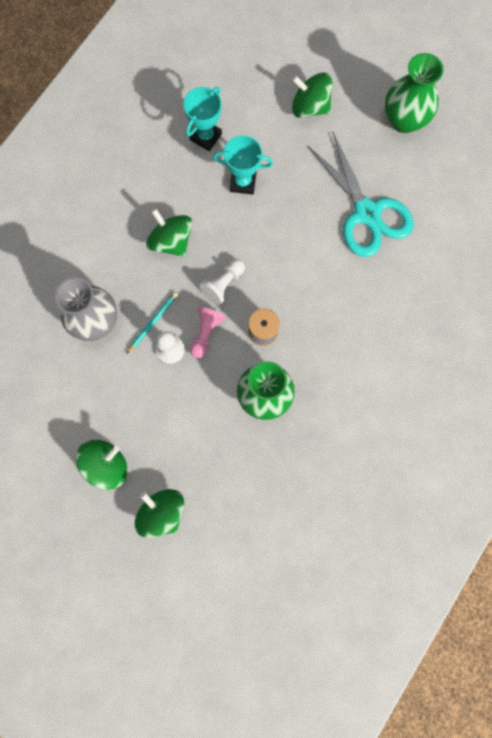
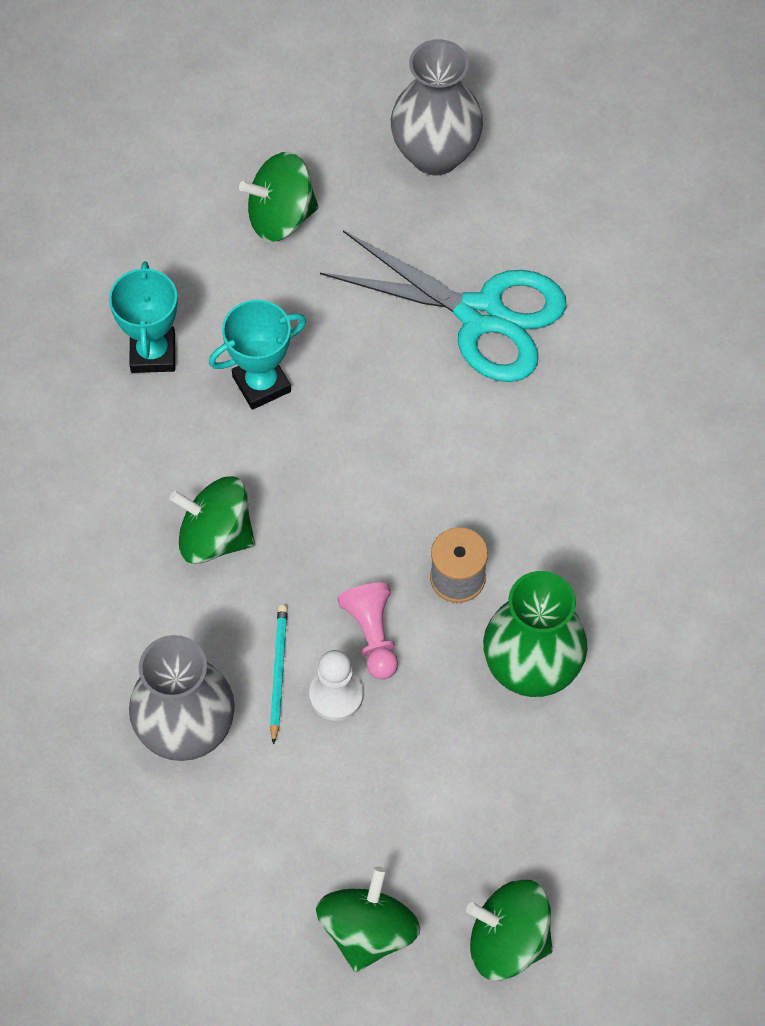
camera: 35 degrees left, 15 degrees down
(223, 284) = (345, 548): white pawn -> none
(404, 120) = (435, 154): green vase -> grey vase

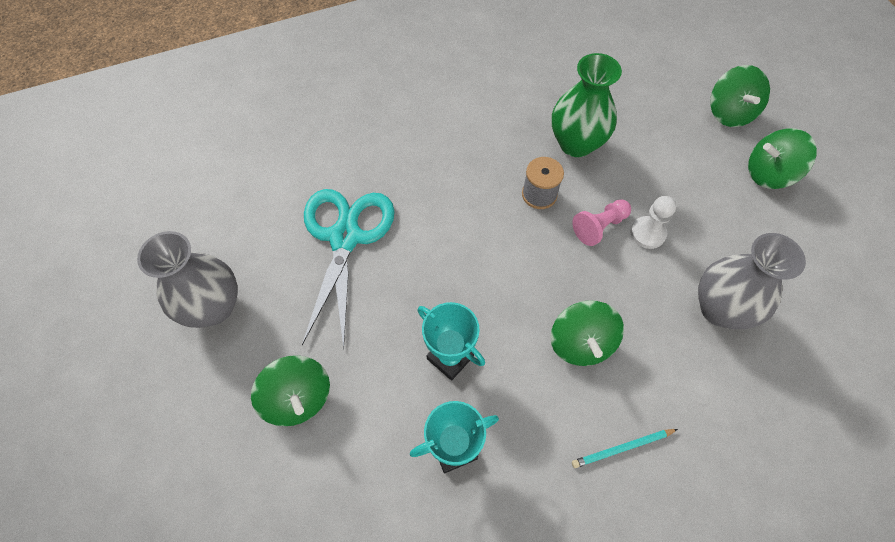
camera: 110 degrees left, 0 degrees up
(278, 672) = (652, 270): turquoise pencil -> turquoise pencil (622, 448)

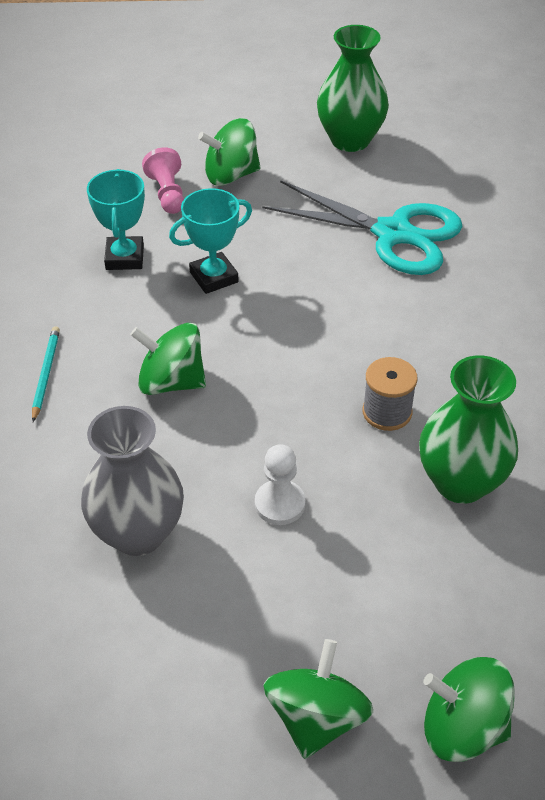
camera: 110 degrees right, 15 degrees down
(214, 307) = (350, 140): grey vase -> green vase
(599, 227) = (312, 456): pink pawn -> pink pawn (167, 194)

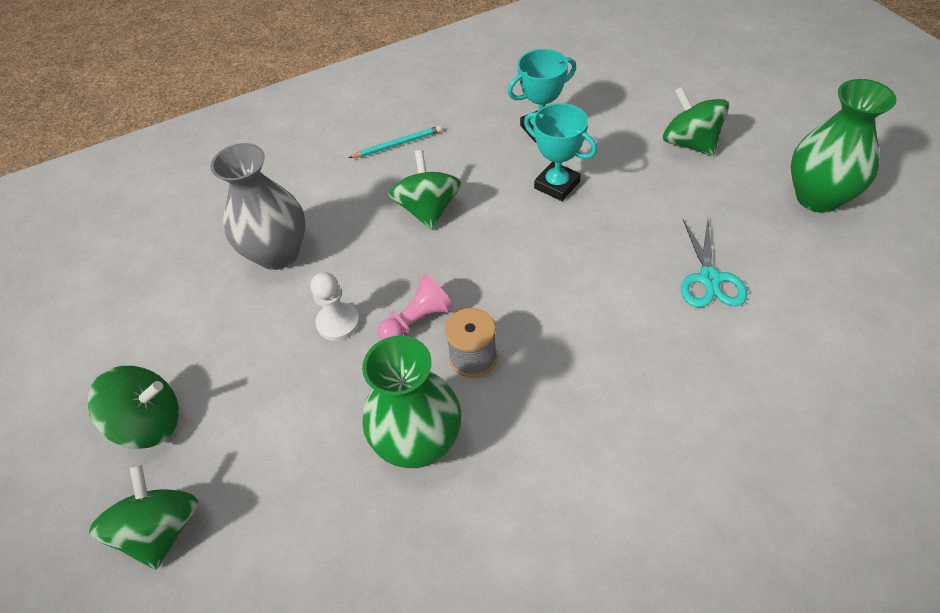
camera: 70 degrees right, 5 degrees up
(167, 194) = (633, 118): pink pawn -> pink pawn (417, 320)
(394, 234) = (709, 279): turquoise scissors -> turquoise scissors, size x0.56

